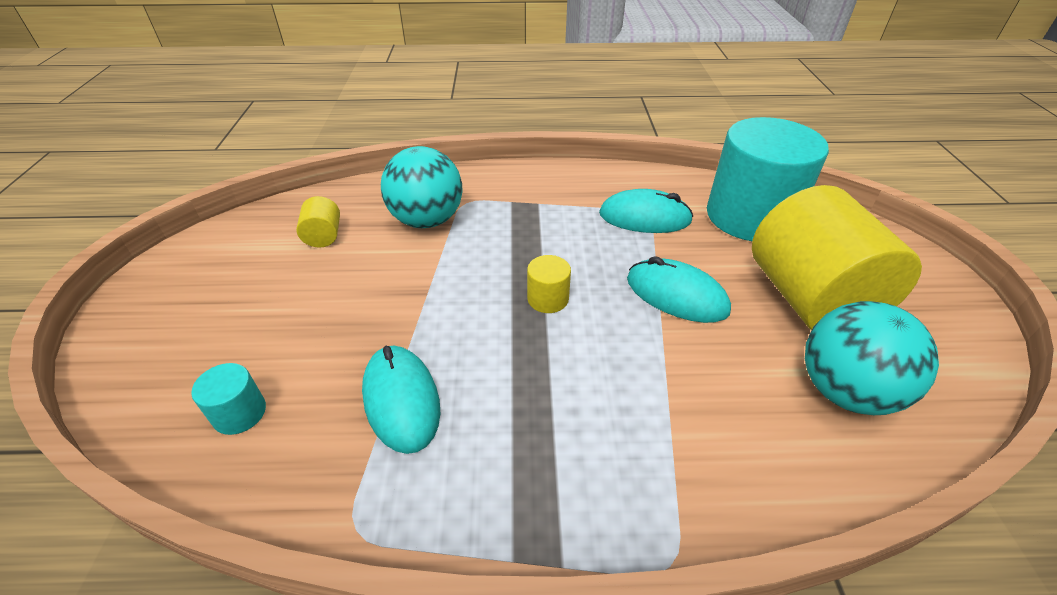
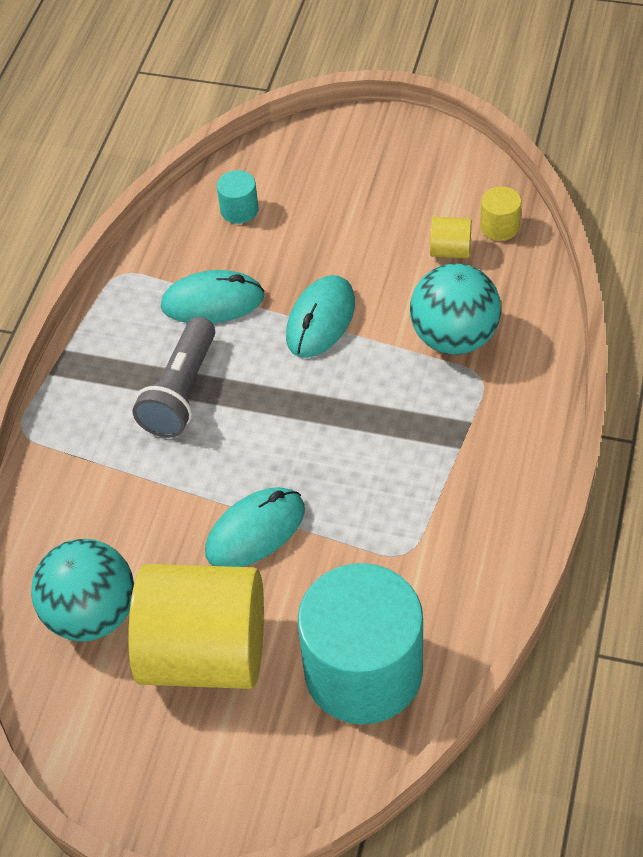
camera: 110 degrees right, 10 degrees up
(543, 394) = (181, 392): none -> grey flashlight
(548, 299) = (290, 420): yellow cylinder -> yellow cylinder (499, 227)
(644, 217) = (396, 550): turquoise mouse -> turquoise mouse (320, 320)

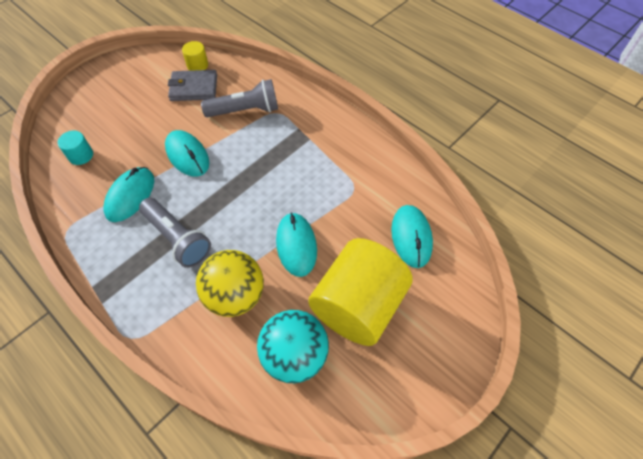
camera: 65 degrees left, 5 degrees up
(137, 503) = (235, 296): none -> yellow ball
(363, 671) = (411, 237): turquoise cylinder -> turquoise mouse
(450, 250) = (194, 88): yellow cylinder -> grey wallet
(454, 337) = (245, 111): turquoise ball -> grey flashlight

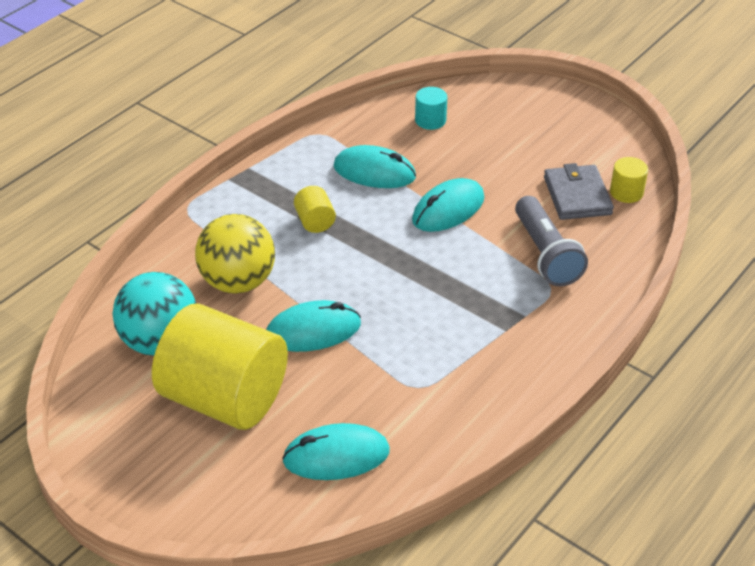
camera: 85 degrees right, 15 degrees down
(177, 239) = (315, 222): grey flashlight -> yellow cylinder

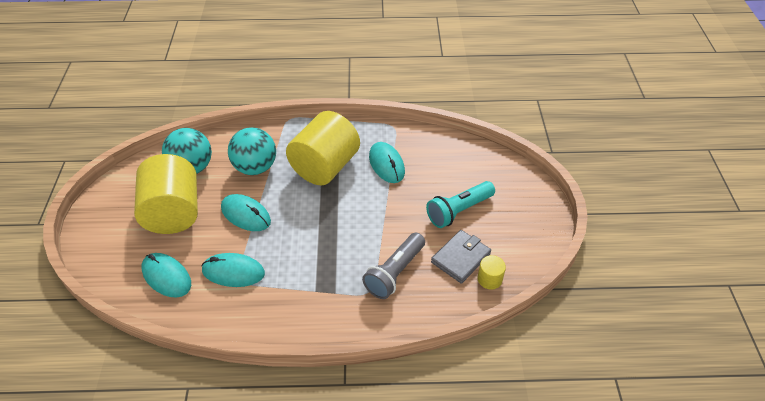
camera: 50 degrees right, 5 degrees up
(238, 282) = (255, 167): yellow ball -> turquoise ball
(315, 222) = (325, 167): yellow cylinder -> yellow cylinder, size x2.47
(430, 120) = (453, 160): turquoise cylinder -> none
(448, 209) = (388, 210): turquoise mouse -> turquoise mouse (233, 272)
(510, 160) = (458, 211): none -> turquoise flashlight

